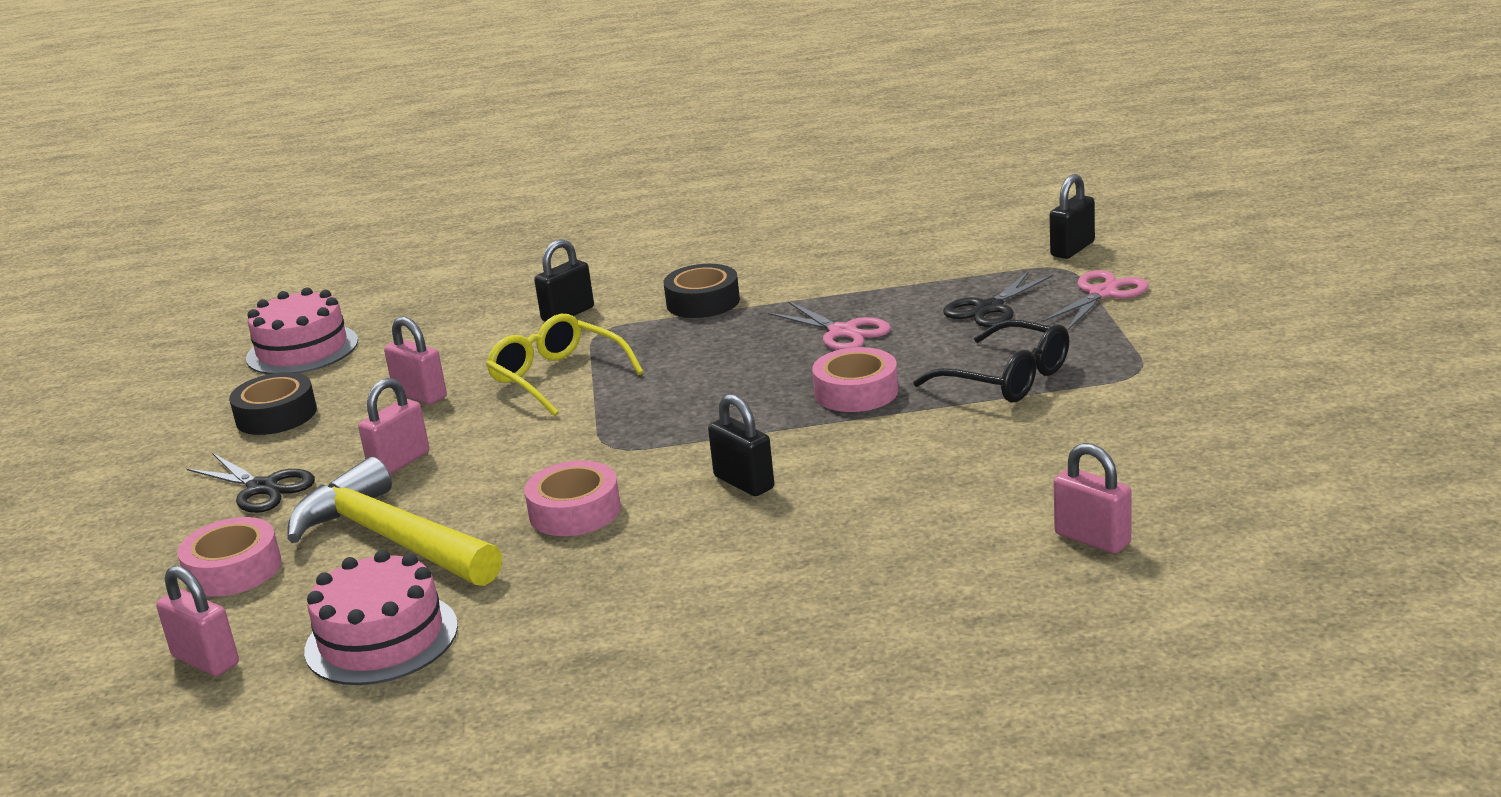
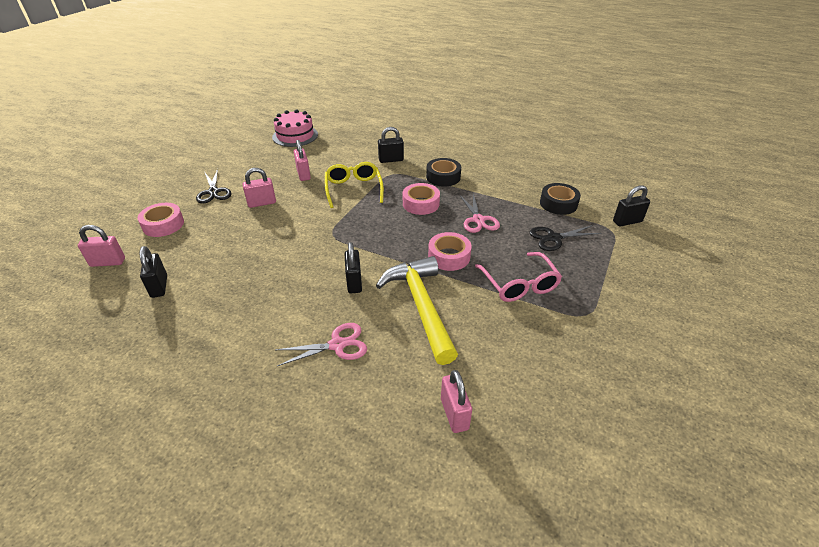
camera: 30 degrees right, 15 degrees up
(206, 660) = (108, 262): pink padlock -> pink padlock turned 75 degrees counterclockwise
(276, 415) = (255, 161): black tape -> black tape (558, 204)
(381, 638) = (159, 286): pink cake -> black padlock
(392, 539) = (218, 239): yellow hammer -> yellow hammer (421, 306)
(575, 511) = (284, 261): pink tape -> pink tape (421, 204)
(1006, 378) = (519, 284): black glasses -> pink glasses
(1102, 293) = (615, 255): pink scissors -> pink scissors (337, 345)

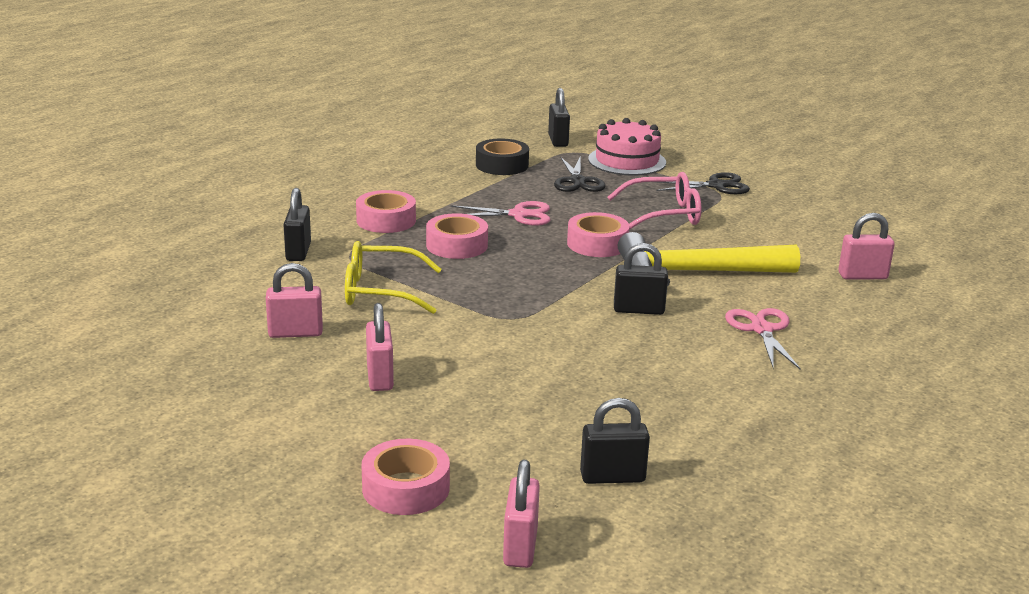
camera: 80 degrees left, 15 degrees down
(213, 192) = (303, 432): black scissors -> black scissors (716, 186)
(295, 136) = (109, 335): pink cake -> pink cake (627, 161)
(443, 177) = (386, 220): black tape -> pink tape

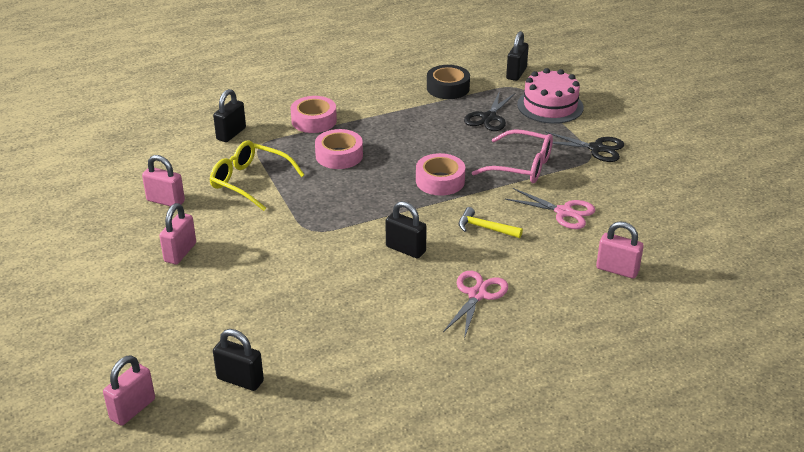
camera: 30 degrees right, 10 degrees up
(406, 488) = (112, 342): pink tape -> none
(519, 215) = (411, 139): pink scissors -> pink scissors (564, 212)
(695, 272) = (485, 228): yellow hammer -> yellow hammer, size x0.45

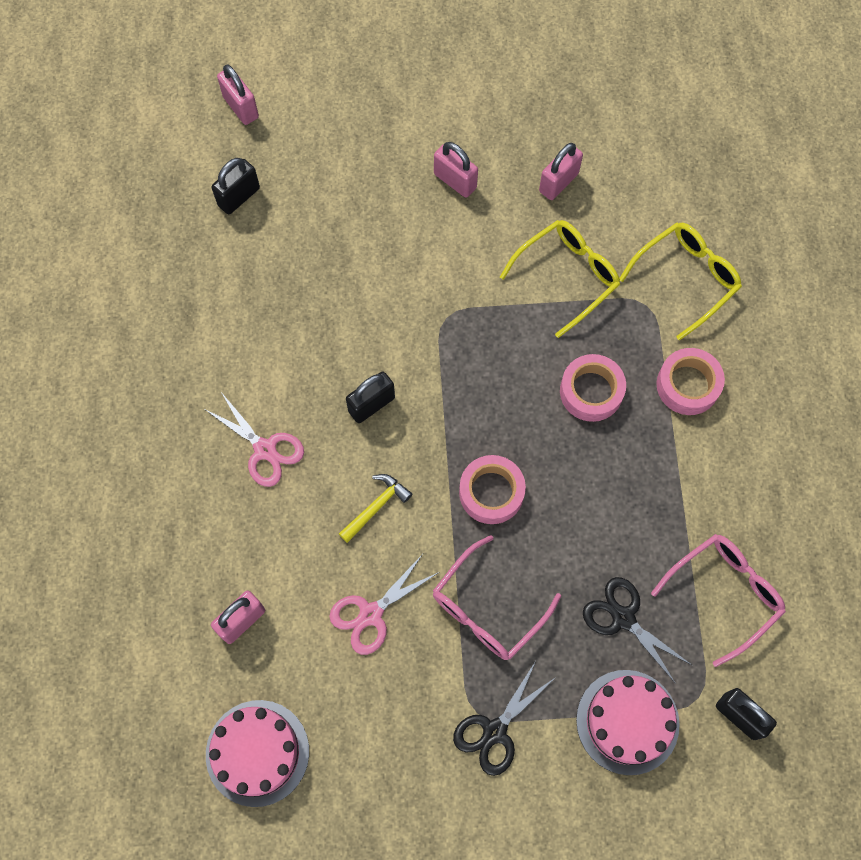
camera: 110 degrees right, 35 degrees up
(231, 134) = (686, 279): black padlock -> yellow glasses
(448, 88) = (724, 594): black tape -> pink glasses
(697, 238) = (257, 752): none -> pink cake

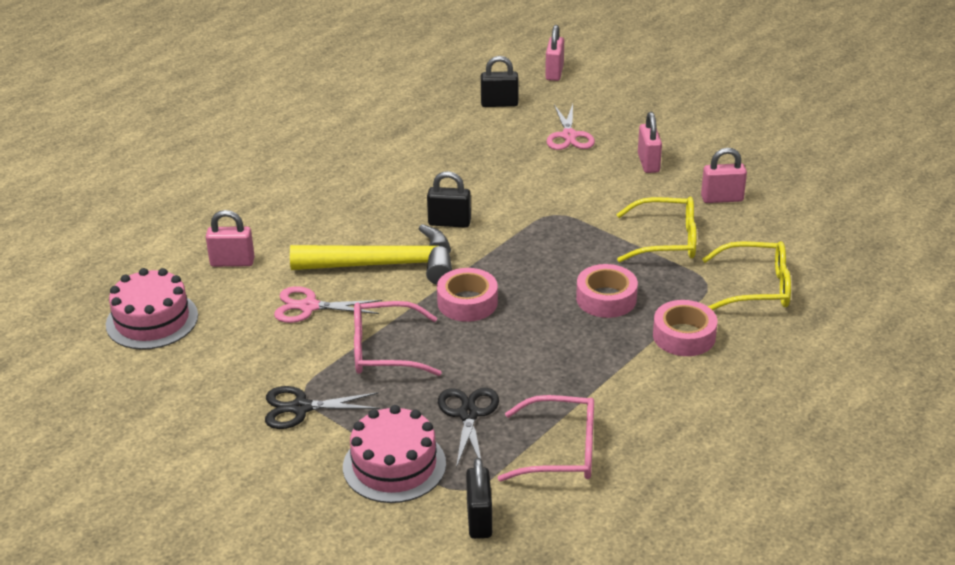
camera: 45 degrees right, 35 degrees down
(265, 449) = (357, 204): pink scissors -> pink scissors (569, 136)
(376, 506) = (384, 265): yellow hammer -> yellow hammer, size x2.24

